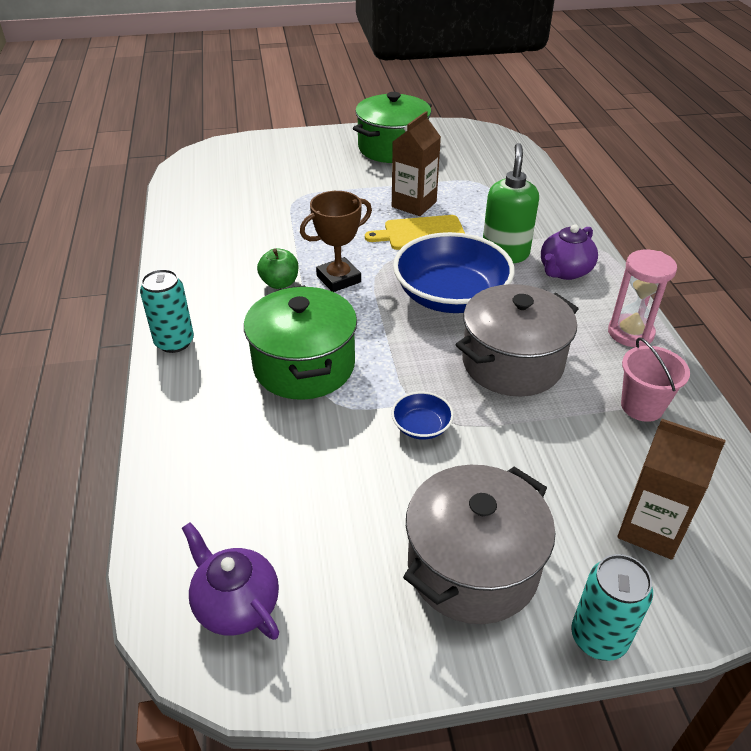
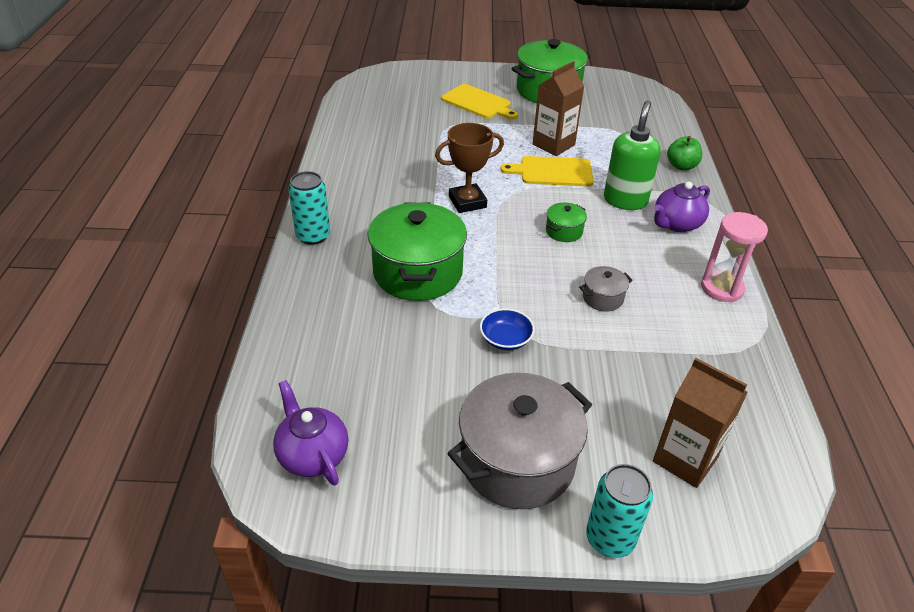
camera: 10 degrees right, 0 degrees up
(280, 283) = (415, 198): green apple -> green apple (681, 166)
(322, 170) = (478, 103): none -> yellow cutting board
(451, 296) = (564, 231): blue bowl -> green pot
(512, 363) = (602, 298): grey pot -> grey pot, size x0.45
(642, 406) = (711, 354): pink bucket -> none

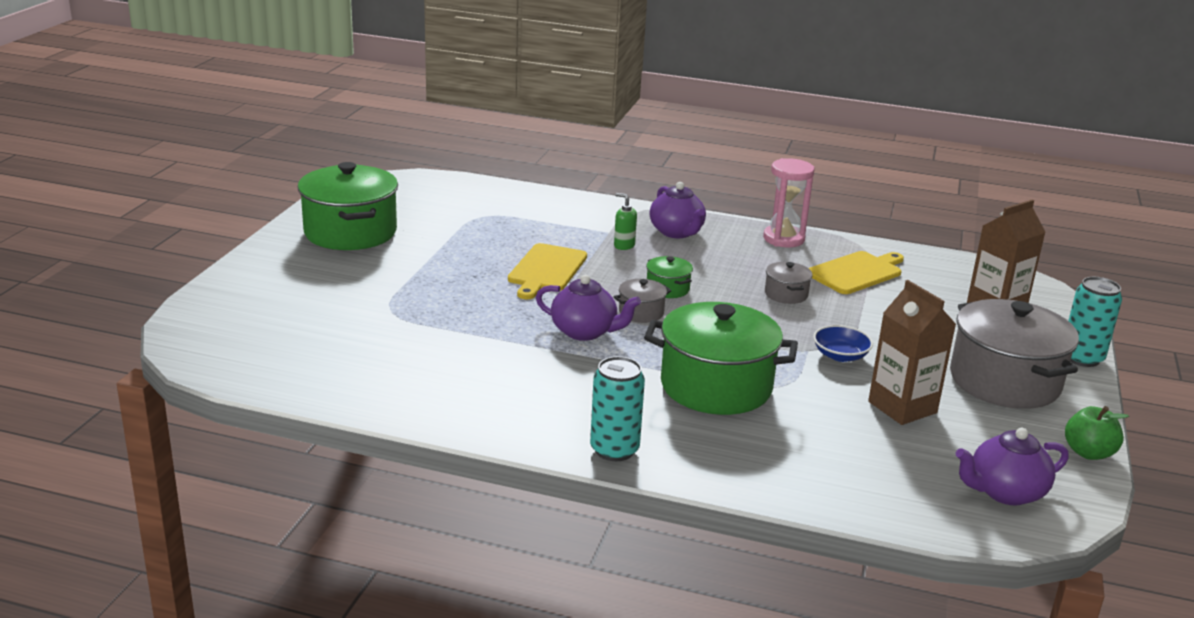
camera: 75 degrees left, 15 degrees down
(467, 202) = (585, 332): brown trophy -> purple teapot
(478, 103) = (344, 281): yellow cutting board -> yellow cutting board (856, 272)
(514, 223) = (641, 312): none -> grey pot
(553, 145) = (486, 257): brown carton -> brown carton (902, 407)
(625, 200) = (624, 245): green soap dispenser -> green soap dispenser, size x0.48
(681, 166) = (573, 204): green apple -> green apple (1088, 453)

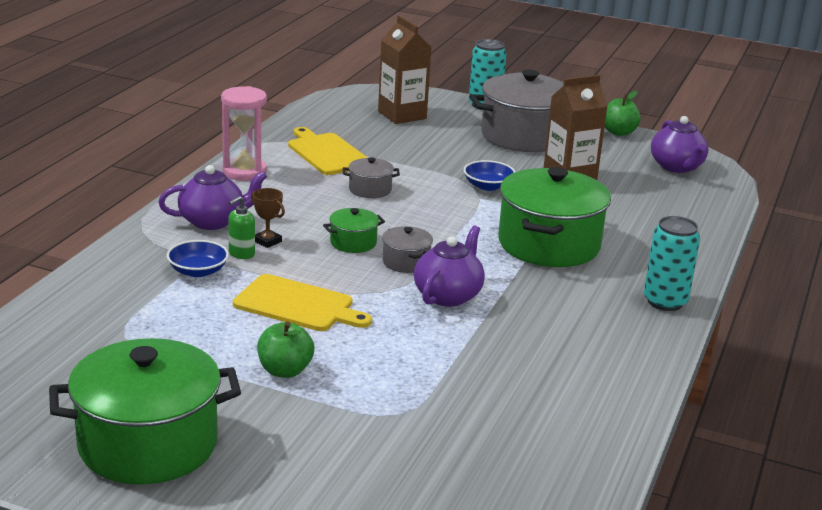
camera: 85 degrees left, 0 degrees up
(446, 269) = (285, 370): none -> green apple
(588, 232) = (198, 271): none -> blue bowl
(652, 254) = (267, 241): none -> brown trophy

